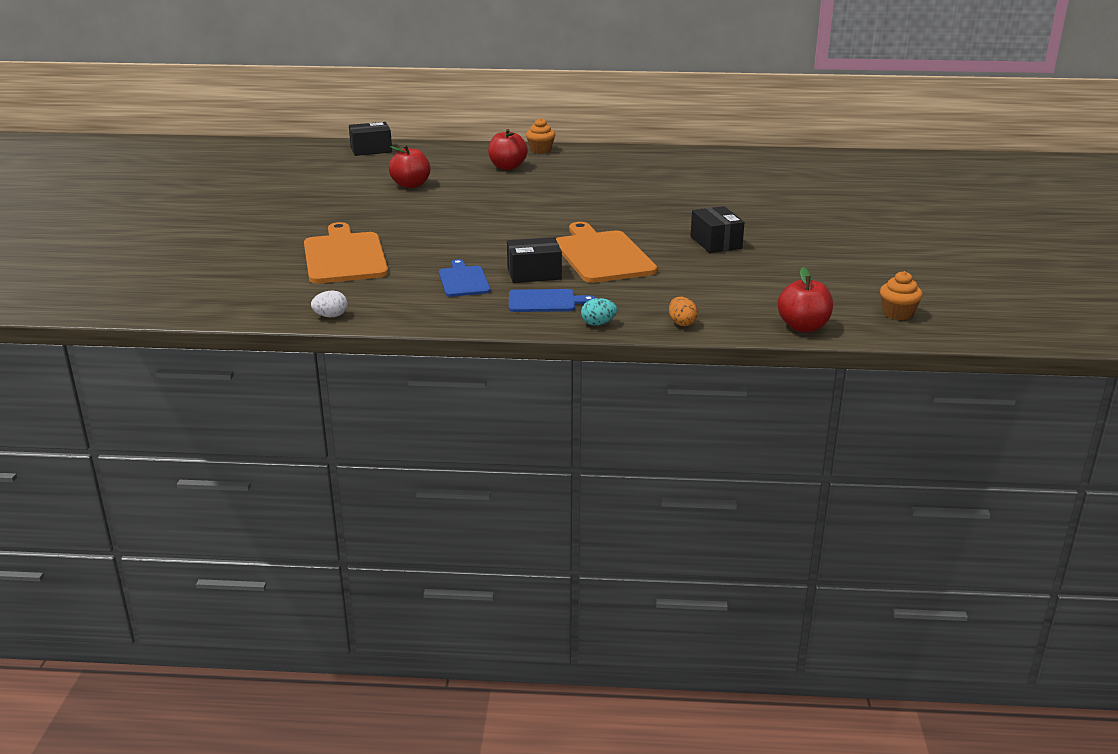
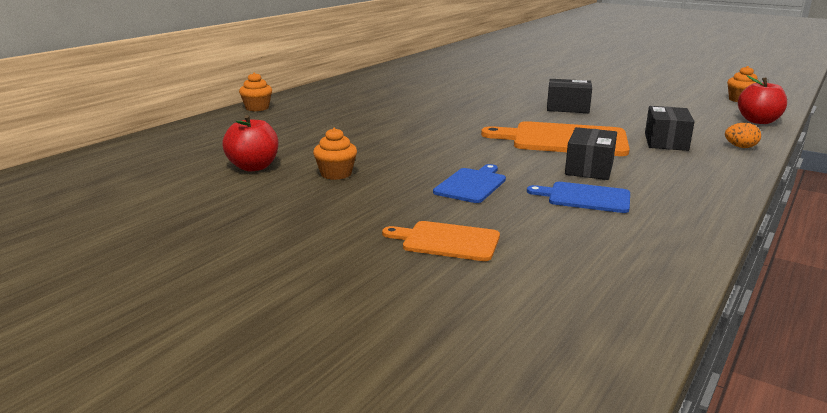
camera: 60 degrees left, 5 degrees down
(331, 316) = (658, 287): white egg -> none
(344, 256) = (447, 241): orange cutting board -> orange cutting board, size x0.56
(371, 150) = (90, 162): black box -> black box (666, 142)
(424, 207) = (336, 174): none -> orange cupcake
(507, 167) = (279, 125): red apple -> none
(545, 301) = (667, 177): blue cutting board -> blue cutting board (472, 184)
(598, 324) = (733, 170): turquoise egg -> none

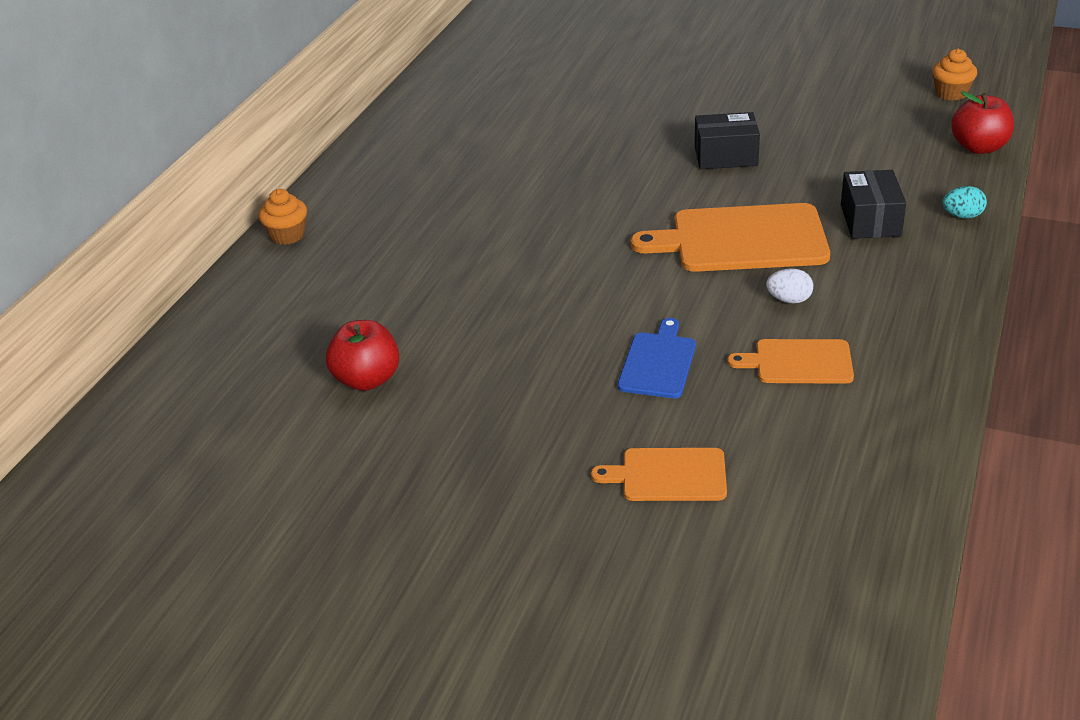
camera: 10 degrees left, 15 degrees up
(336, 174) = (481, 373): orange cupcake -> none
(585, 197) = (798, 362): blue cutting board -> orange cutting board
(589, 168) = (789, 300): black box -> white egg
(740, 147) = (962, 216): orange egg -> turquoise egg

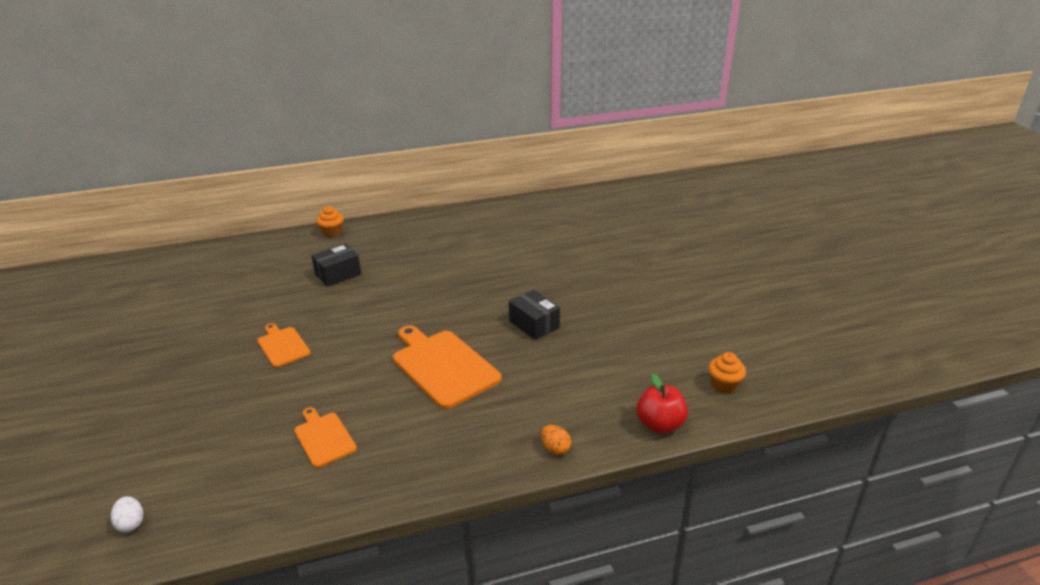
camera: 50 degrees right, 5 degrees down
(367, 379) = (224, 304): red apple -> none
(658, 362) = (291, 385): blue cutting board -> none
(668, 475) = (186, 430): orange cutting board -> orange cutting board (283, 346)
(789, 300) = (390, 409): white egg -> white egg (131, 523)
(870, 220) = (511, 409): black box -> black box (338, 274)
(962, 216) = (555, 448): turquoise egg -> orange egg

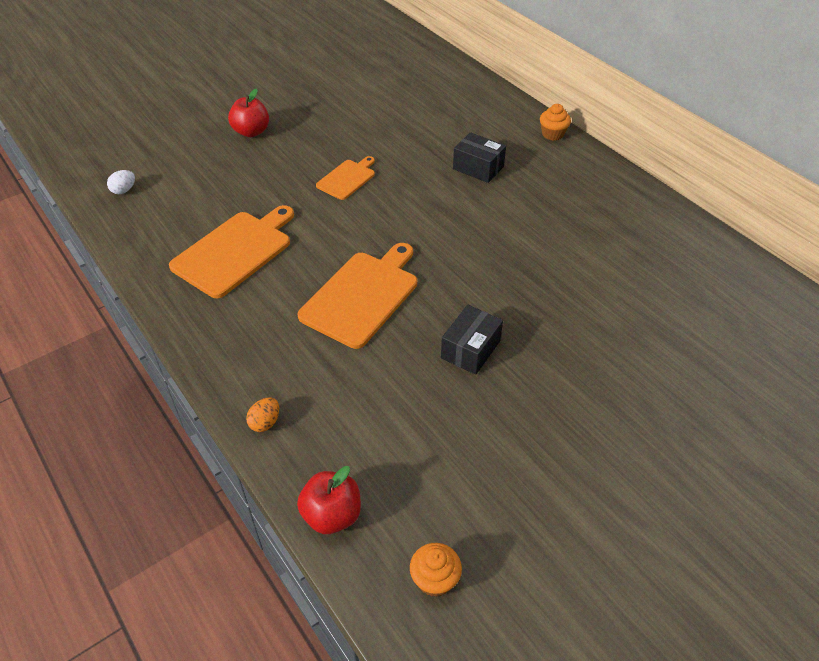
camera: 70 degrees right, 15 degrees up
(137, 398) = (251, 132): none -> red apple
(324, 437) = (235, 251): orange cutting board -> orange cutting board, size x1.79

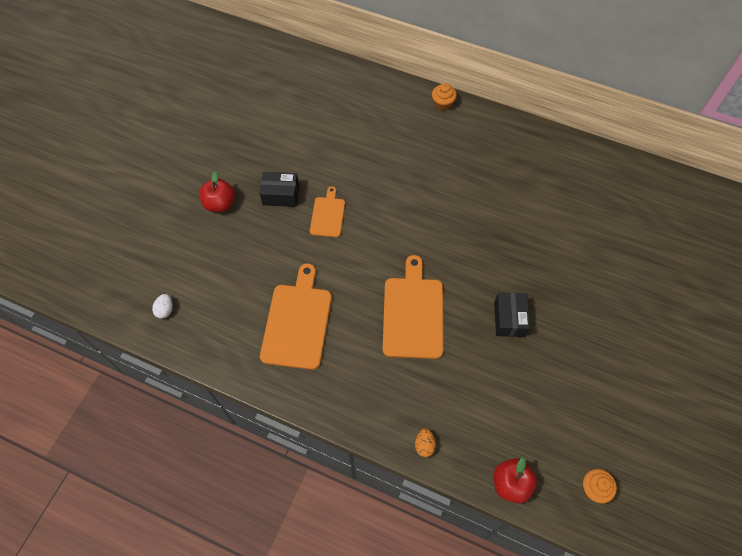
camera: 30 degrees left, 15 degrees up
(478, 168) = (412, 160): black box -> black box (281, 195)

